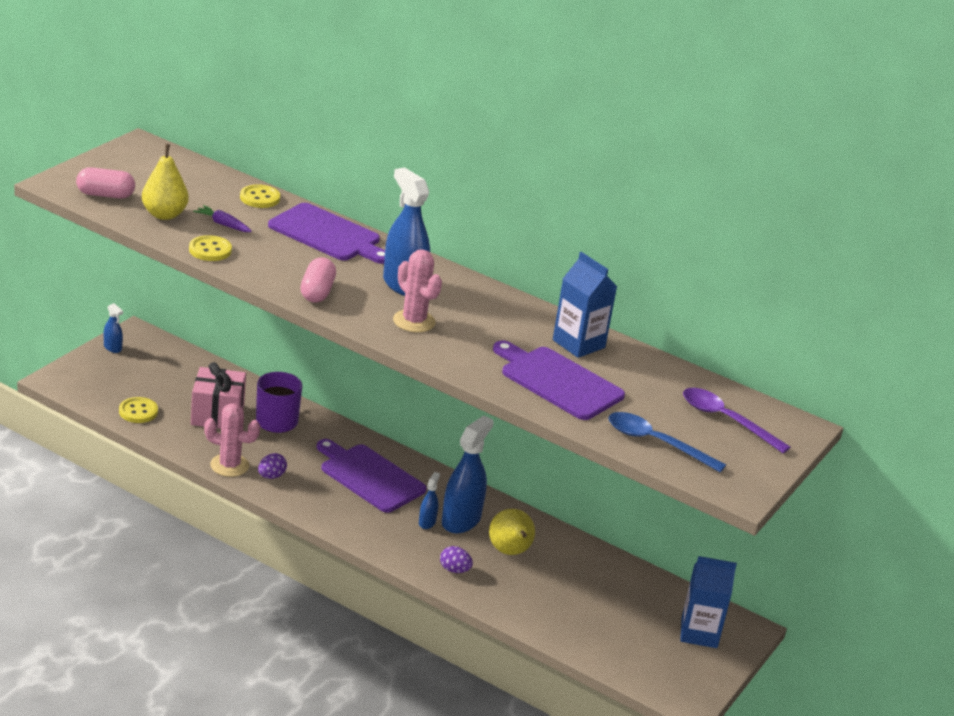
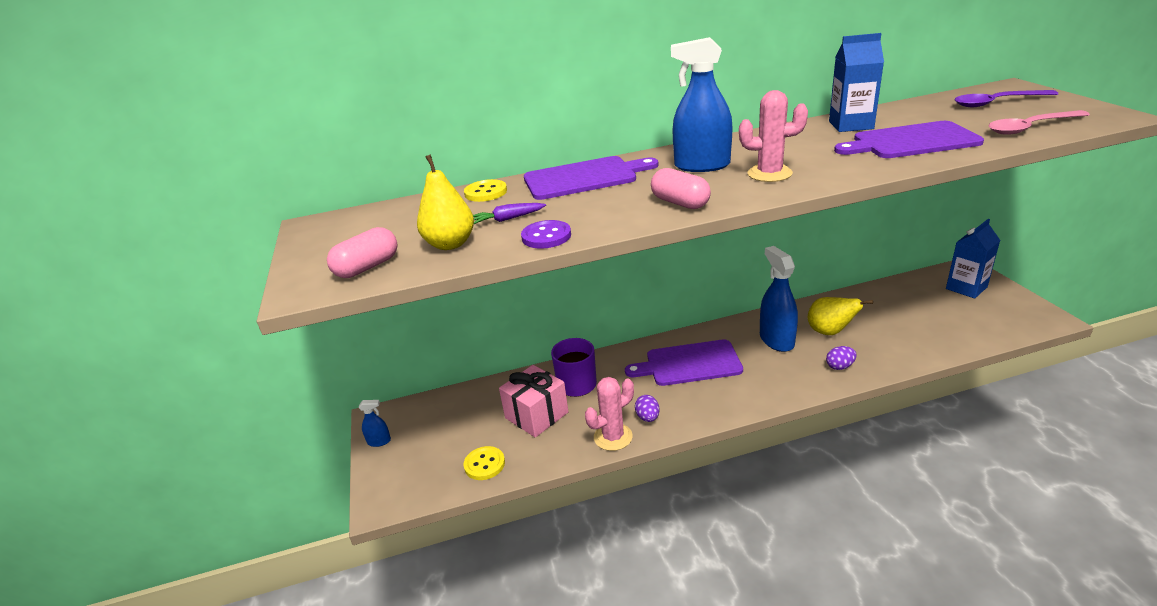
camera: 40 degrees left, 0 degrees up
(210, 250) = (546, 236): yellow button -> purple button
(427, 522) = (768, 357): blue spray bottle -> none
(656, 443) = (1030, 128): blue spoon -> pink spoon

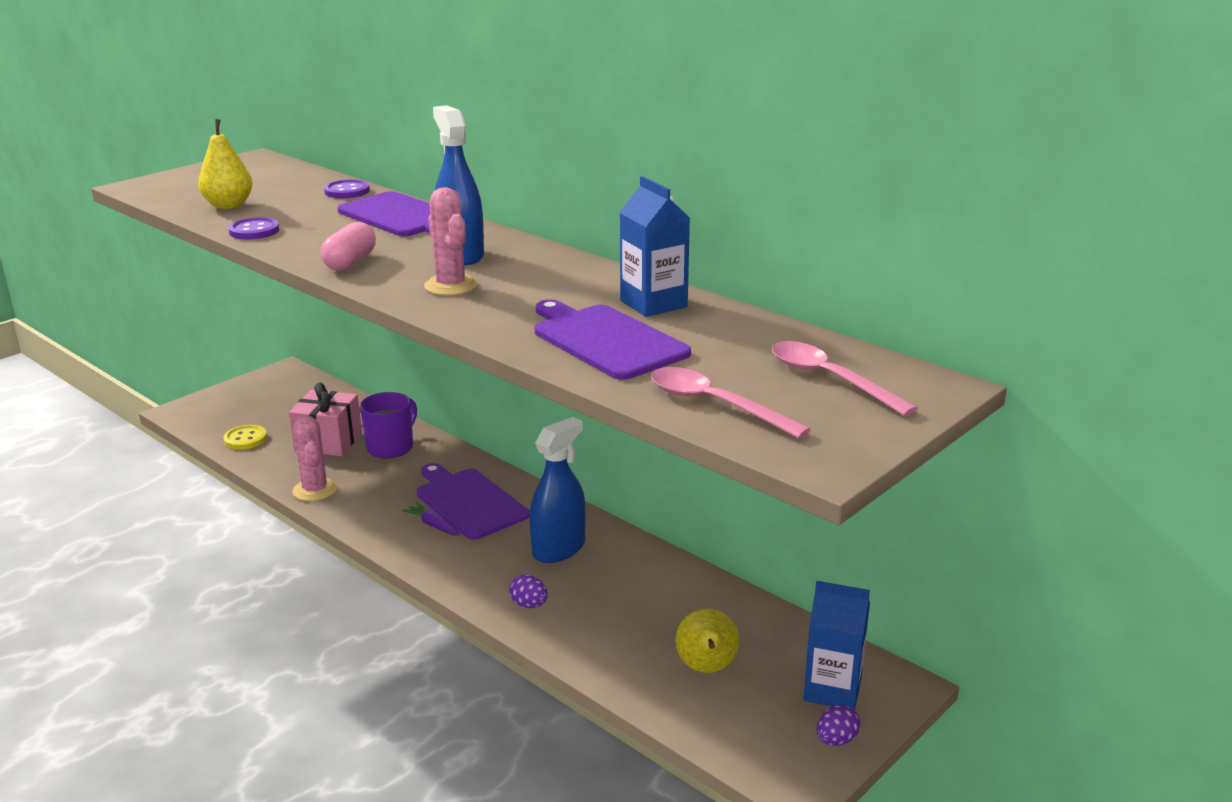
camera: 55 degrees right, 5 degrees down
(367, 267) = (179, 193): pink capsule -> none
(379, 441) = (254, 383): blue spray bottle -> none
(486, 192) = (347, 191): yellow button -> purple button
(507, 219) = (287, 211): purple carrot -> purple carrot (433, 525)
(613, 437) = (315, 490): pink cactus -> pink cactus turned 45 degrees clockwise
(647, 417) = (356, 501): purple egg -> purple egg (836, 740)
(830, 332) = (606, 585): yellow pear -> yellow pear (706, 668)
(996, 103) = (829, 379): purple spoon -> pink spoon

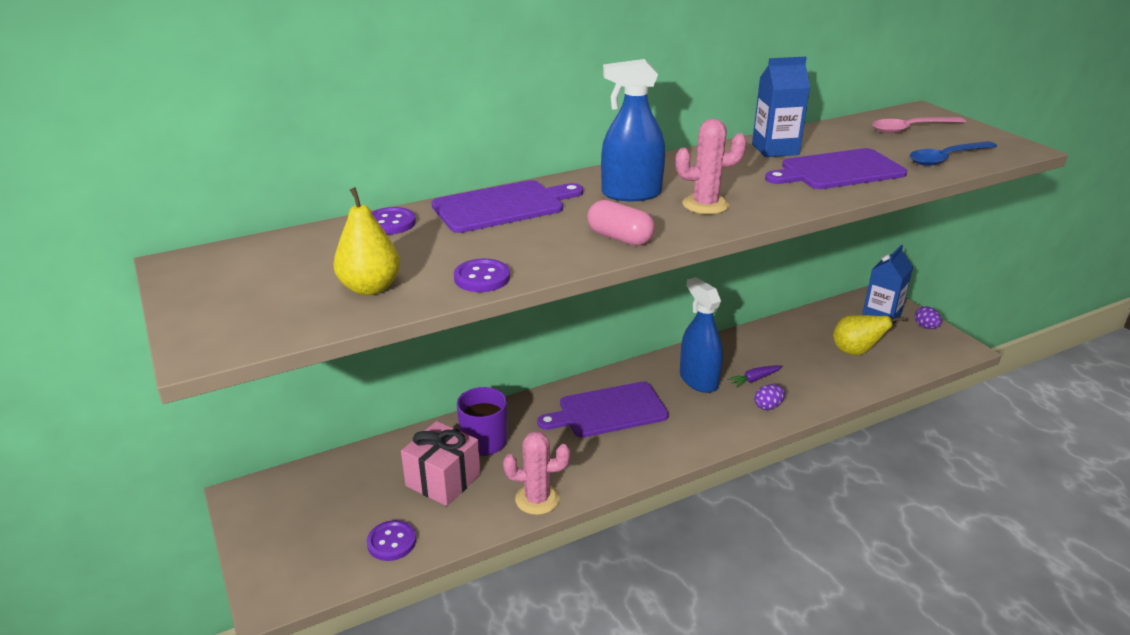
camera: 70 degrees left, 5 degrees up
(245, 439) = (391, 542): yellow button -> purple button
(433, 525) = (637, 435): purple carrot -> purple carrot (754, 379)
(715, 404) = (946, 158): pink spoon -> blue spoon

